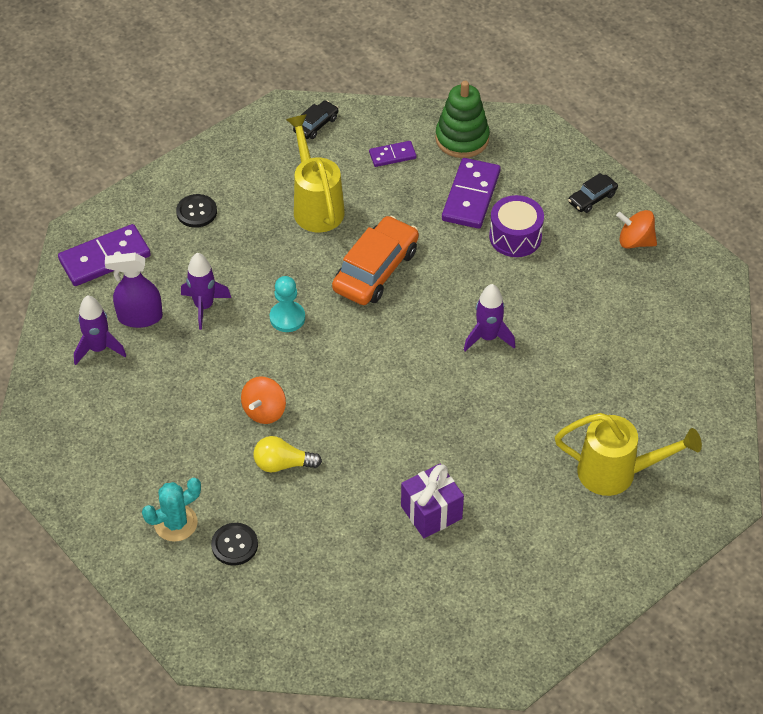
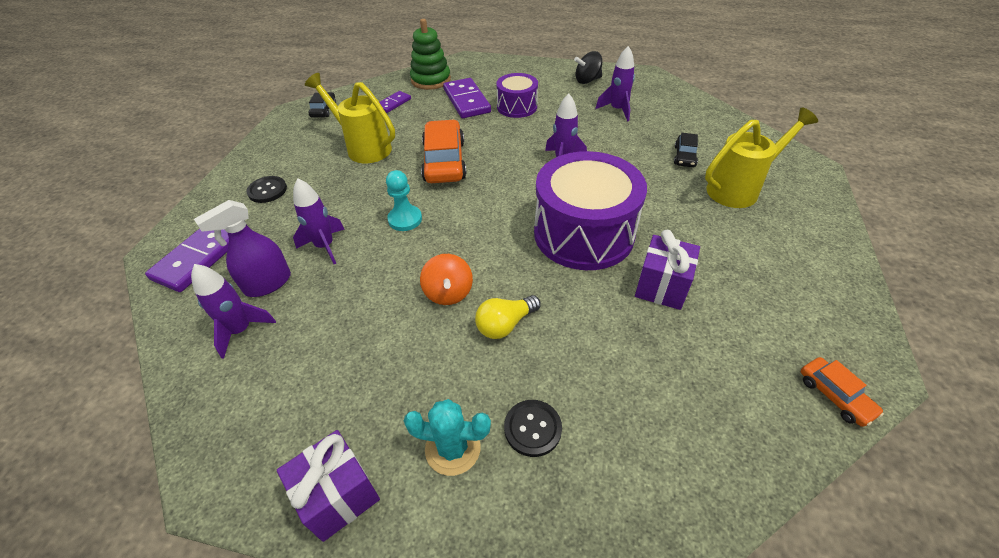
camera: 35 degrees left, 5 degrees down
(90, 505) = (338, 495): none -> purple gift
(175, 523) = (452, 448): turquoise cactus -> turquoise cactus turned 75 degrees clockwise
(422, 427) = (583, 233): none -> purple drum
(456, 663) = (834, 396): none -> orange car
(592, 198) = (539, 74): black car -> black car (684, 156)
(617, 305) = (617, 110): none -> purple rocket
(635, 241) = (587, 80): orange spinning top -> black spinning top

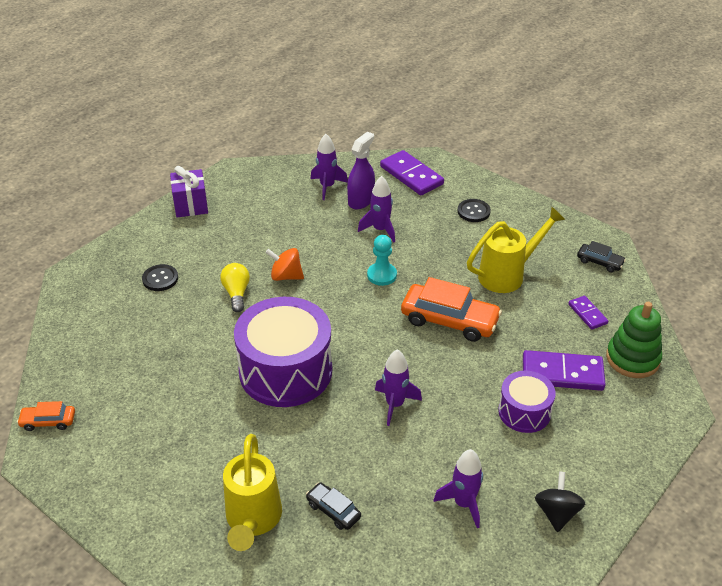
camera: 115 degrees right, 5 degrees down
(268, 283) = (361, 200): purple spray bottle -> purple spray bottle turned 45 degrees clockwise
(452, 448) = (178, 247): turquoise cactus -> none
(661, 287) = (197, 387): purple gift -> none

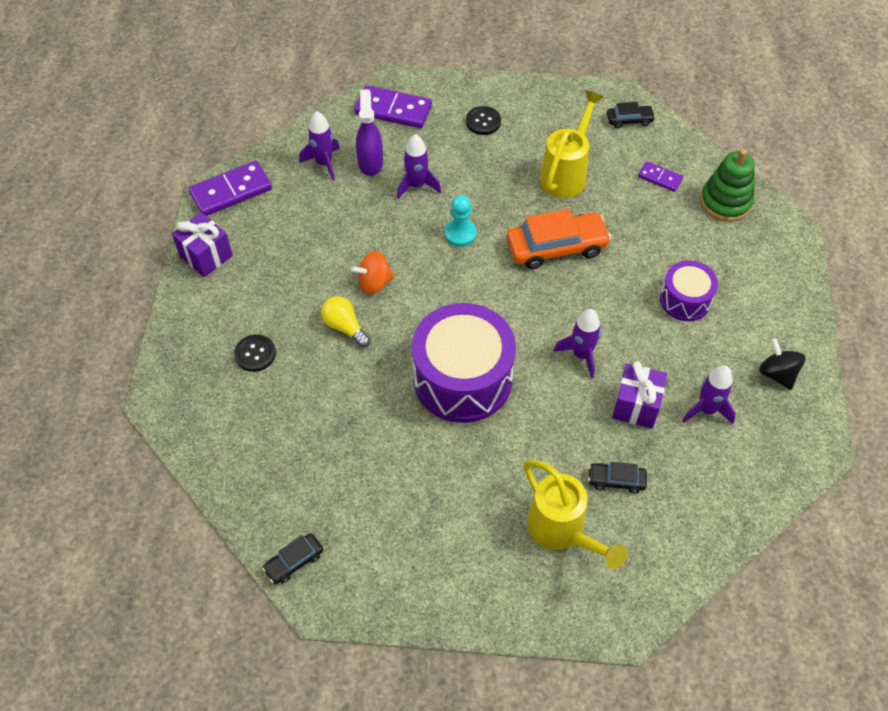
camera: 35 degrees left, 15 degrees up
(48, 421) = (294, 561): orange car -> black car
(404, 466) = (636, 406): none -> purple gift
(562, 373) = (685, 247): purple domino -> purple domino (231, 191)

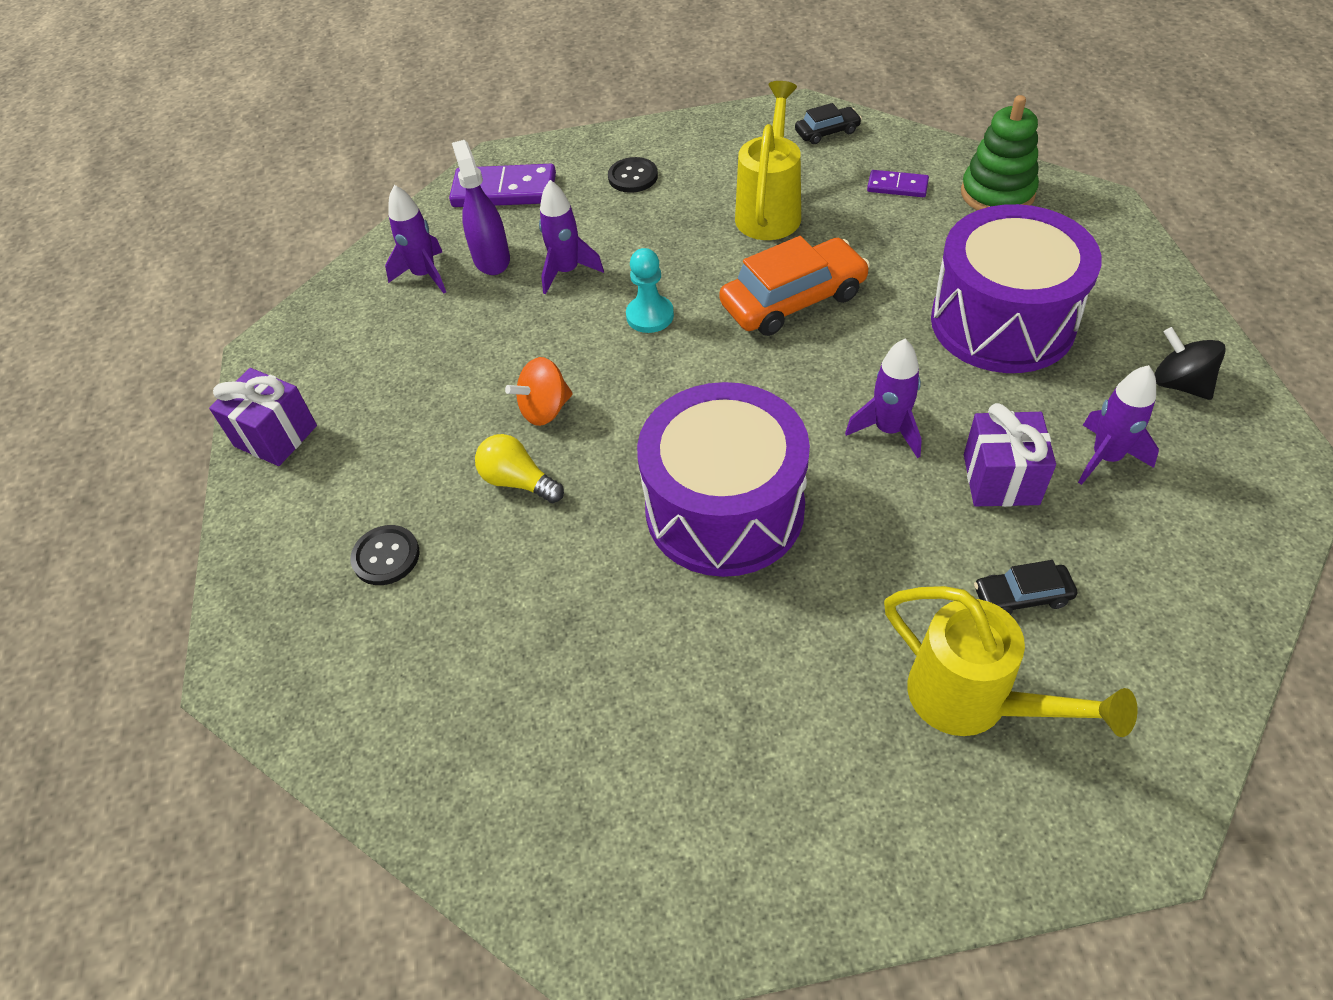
camera: 10 degrees left, 5 degrees down
(231, 191) = (295, 341): purple domino -> none
(294, 561) = (540, 884): black car -> none
(685, 300) = (1002, 322): purple drum -> purple drum, size x1.86

